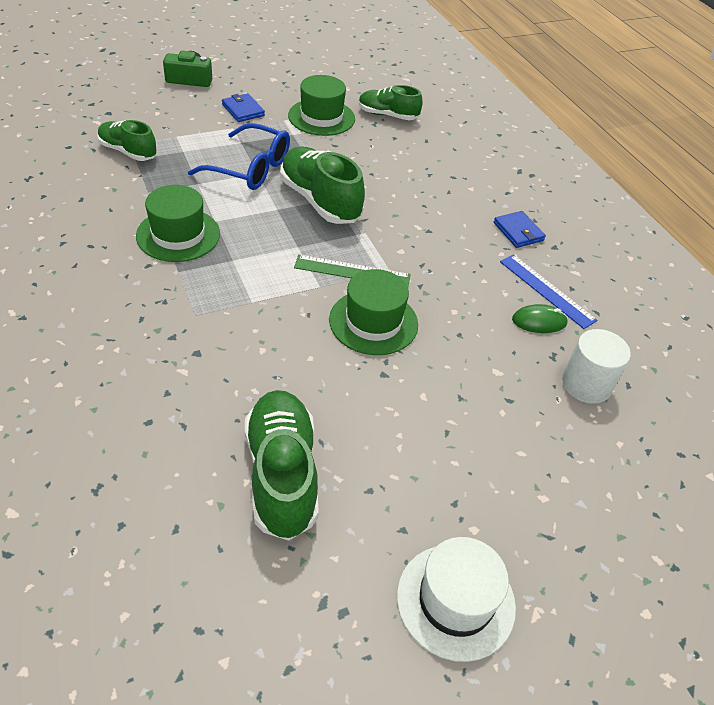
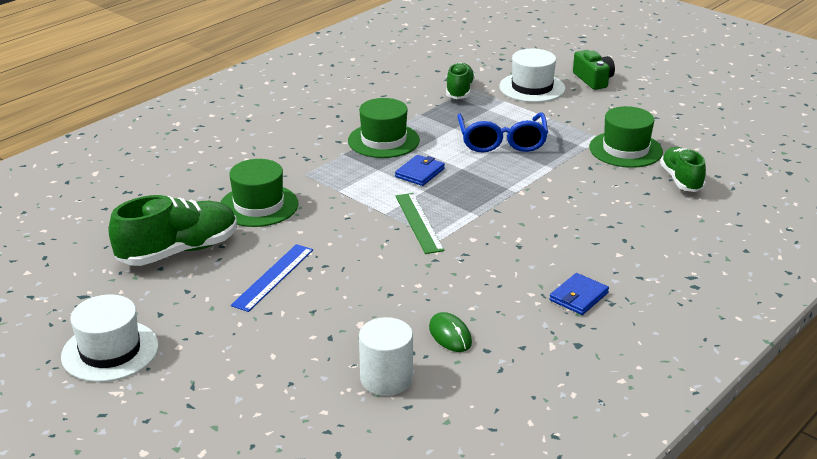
camera: 70 degrees right, 15 degrees down
(168, 113) = (532, 87): none -> white hat
(243, 110) = (582, 114): blue wallet -> blue wallet (420, 173)
(320, 201) = (497, 183): green shoe -> none
(373, 322) = (365, 248): green hat -> green hat (258, 206)
(547, 290) = (502, 331): blue ruler -> blue ruler (273, 277)

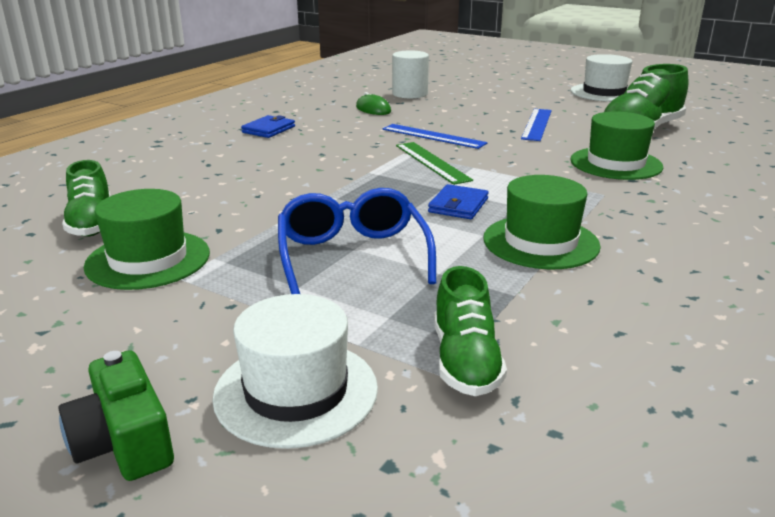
camera: 170 degrees right, 5 degrees down
(399, 264) = (433, 136): none -> blue ruler

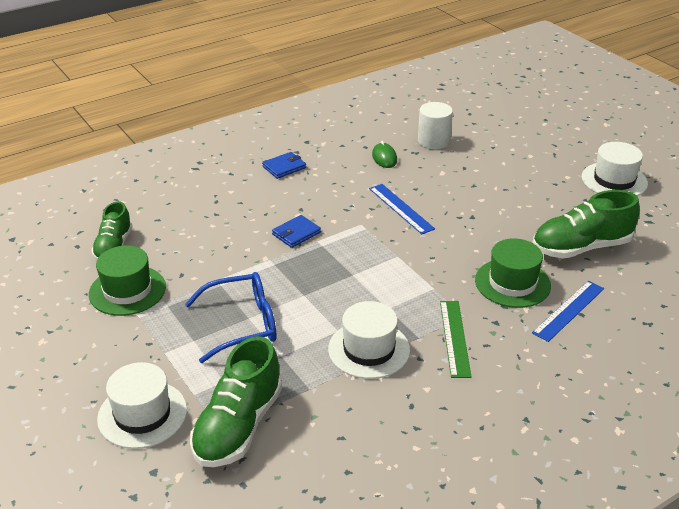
camera: 25 degrees right, 10 degrees up
(124, 442) = (52, 415): green camera -> none
(352, 256) = (242, 324): blue glasses -> blue glasses turned 60 degrees clockwise
(432, 162) = (371, 242): green ruler -> green ruler (454, 338)
(458, 205) = (348, 296): blue wallet -> blue wallet (296, 233)
(465, 361) = (238, 426): green shoe -> green shoe, size x1.58
(536, 124) = (501, 213): blue ruler -> blue ruler (568, 310)
(540, 242) = (369, 349): green hat -> white hat

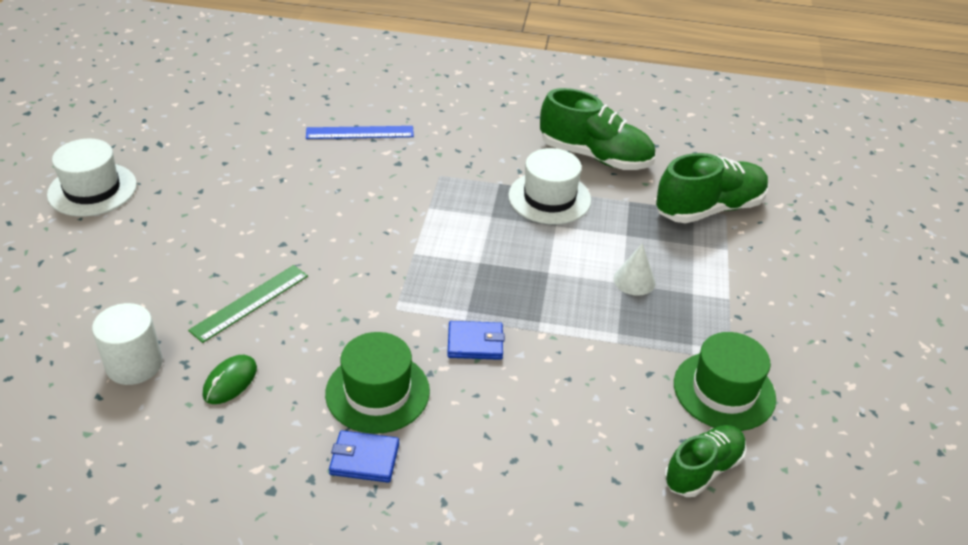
camera: 140 degrees left, 5 degrees up
(142, 414) = (782, 259): white hat -> none
(242, 324) = (634, 280): blue glasses -> white cone
(401, 208) = (329, 299): blue ruler -> none
(454, 338) = (473, 167): green ruler -> green ruler (250, 303)
(512, 283) = (362, 172): green hat -> green hat (377, 392)
(581, 247) = (256, 161): green shoe -> green shoe (595, 156)

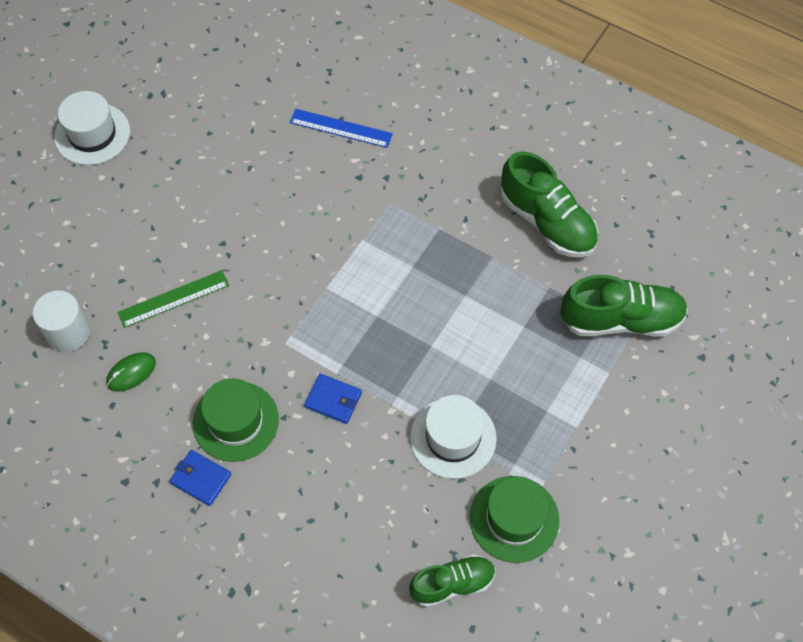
camera: 25 degrees right, 20 degrees up
(549, 198) = (476, 261): white hat -> white hat (453, 437)
(634, 280) = (502, 380): white cone -> none

